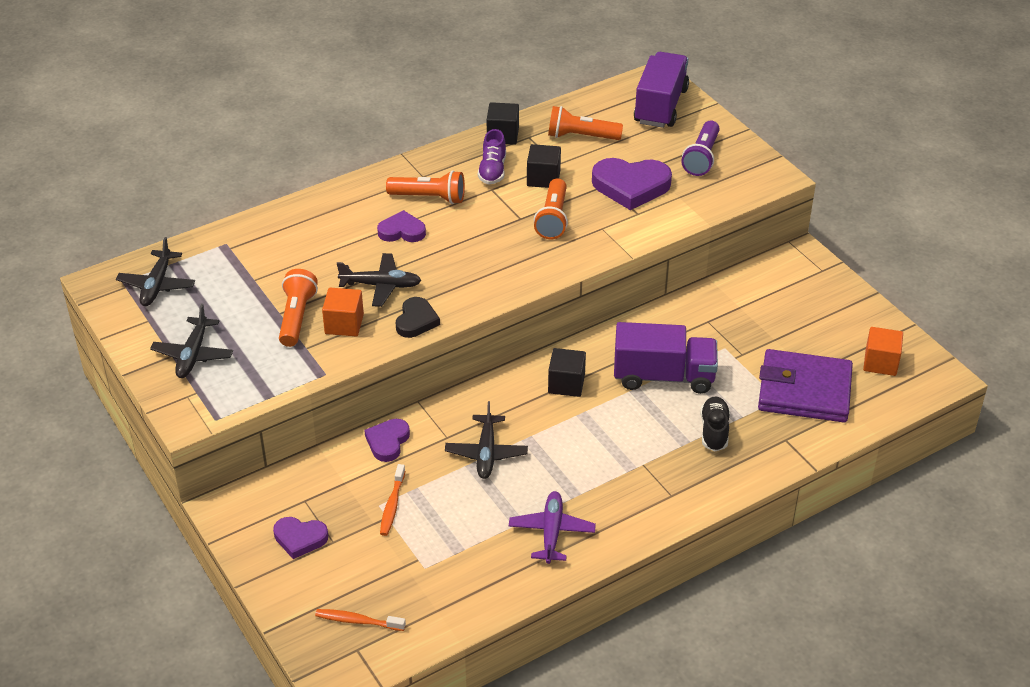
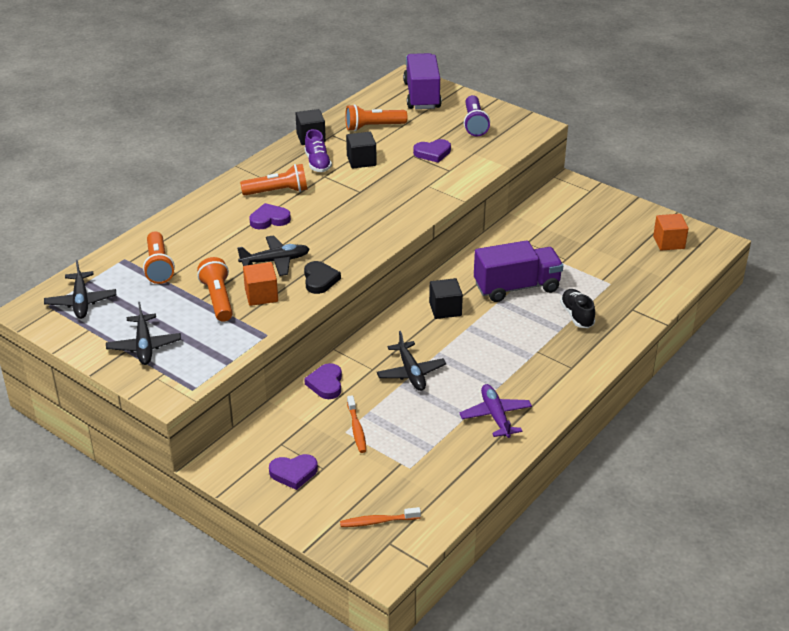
camera: 20 degrees left, 5 degrees down
(553, 219) = (386, 187): orange flashlight -> orange flashlight (158, 267)
(631, 186) = (432, 153): purple heart -> purple heart, size x0.59
(804, 390) = (626, 273): purple wallet -> none

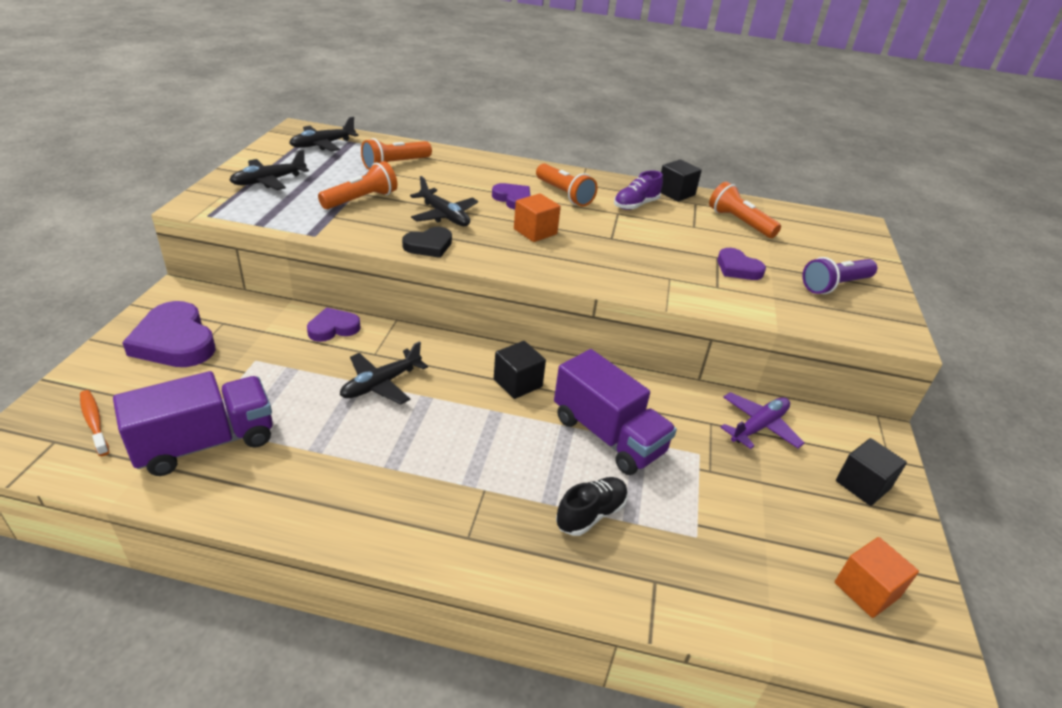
camera: 60 degrees right, 0 degrees up
(261, 295) = (380, 219): orange cube -> orange cube (535, 231)
(293, 473) = (175, 341): purple heart -> purple heart, size x1.70
(356, 429) = (261, 367): orange toothbrush -> none
(361, 161) = (669, 227): black cube -> black cube (862, 485)
(422, 96) = (840, 239): purple truck -> purple truck (205, 443)
(495, 416) = (325, 479): purple plane -> purple plane (759, 426)

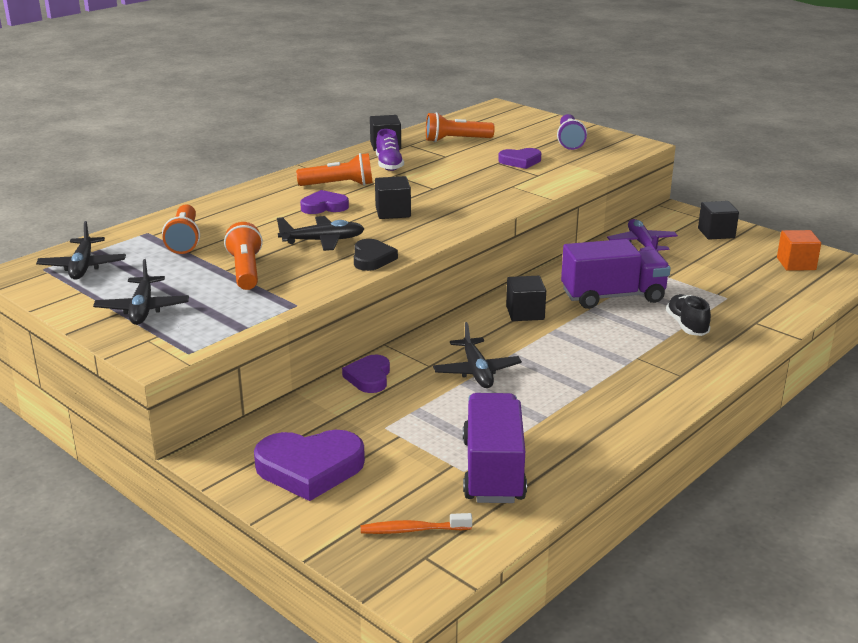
camera: 55 degrees left, 10 degrees down
(535, 231) = (393, 212): orange cube -> black cube

